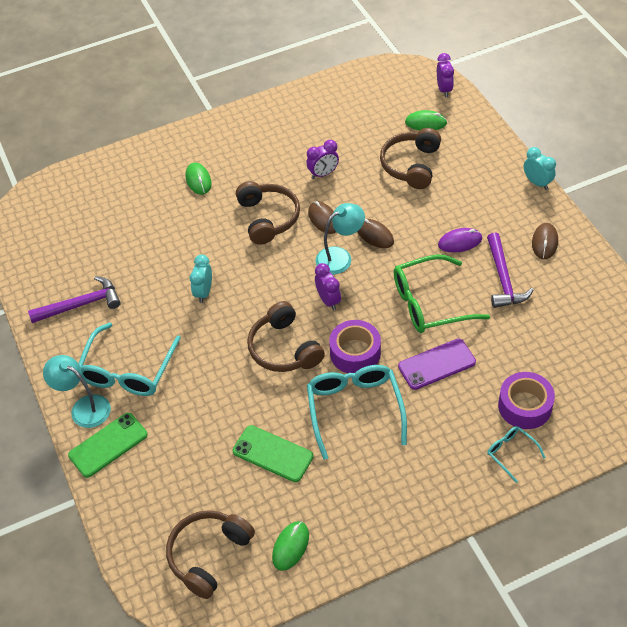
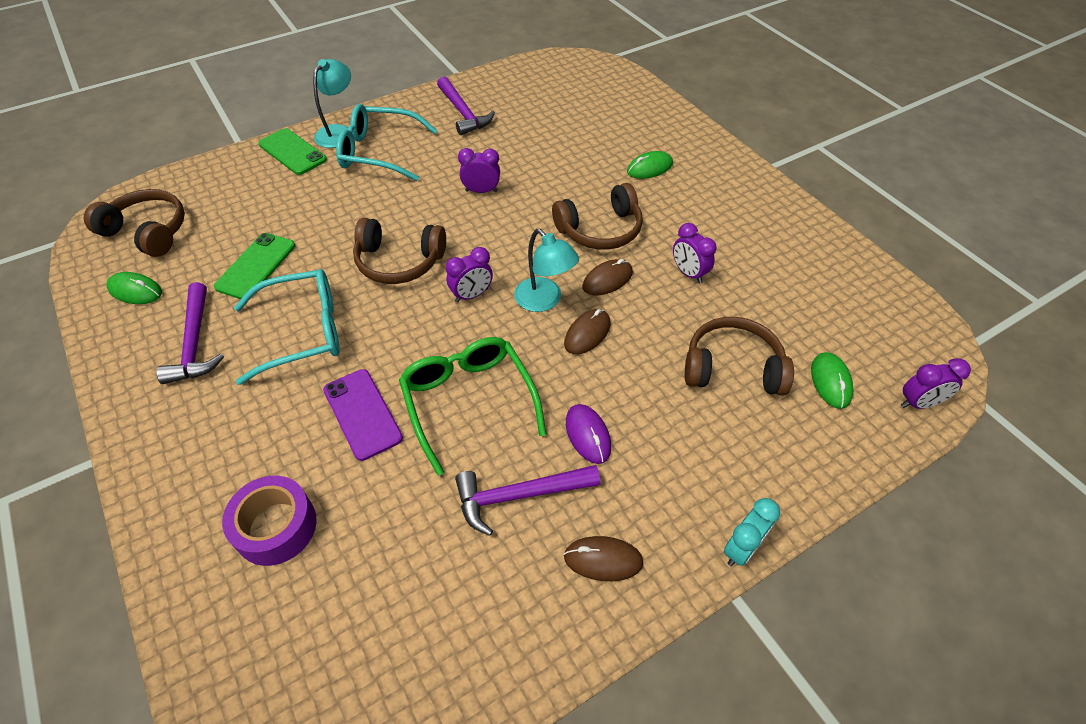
camera: 80 degrees right, 0 degrees up
(204, 292) = (481, 191): turquoise clock -> purple clock
(284, 349) = (399, 262): brown headphones -> brown headphones turned 135 degrees counterclockwise
(355, 353) = (388, 326): purple tape -> none
(359, 485) = (195, 343): none -> purple hammer
(511, 453) = (199, 508): turquoise glasses -> none

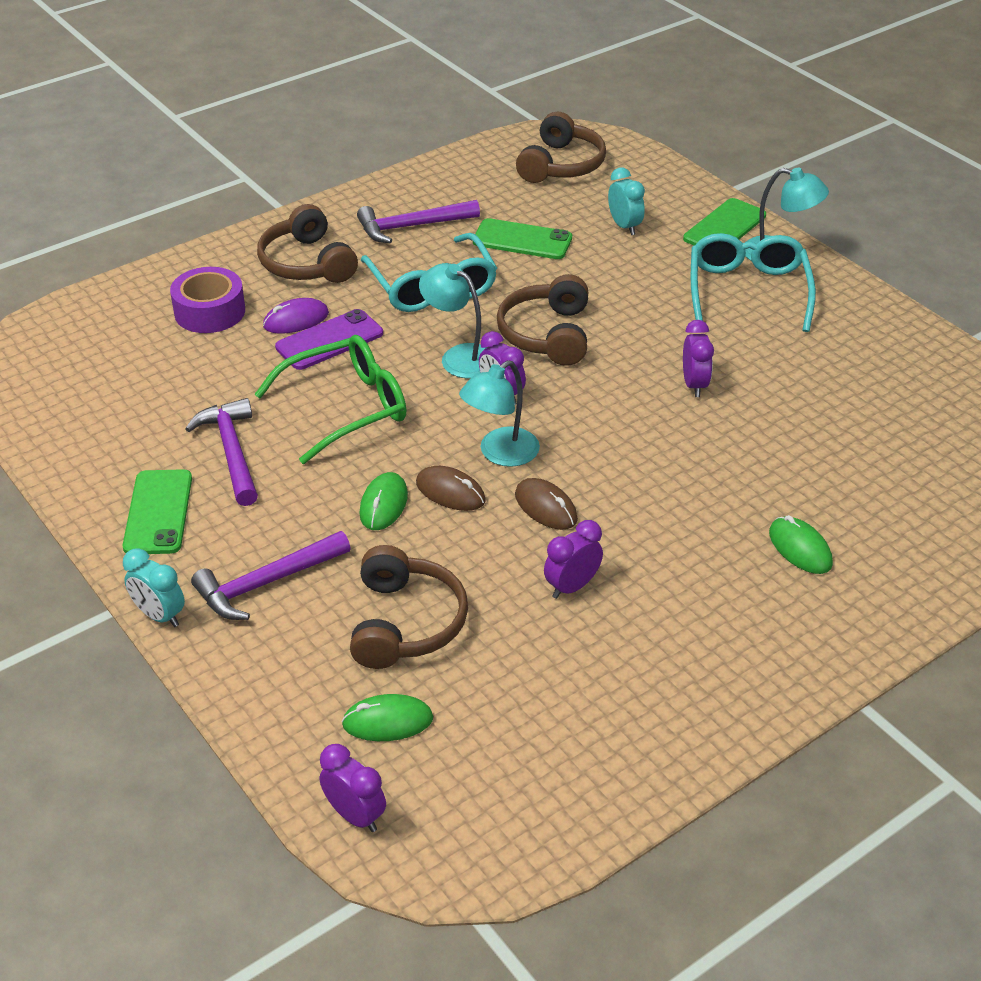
camera: 85 degrees right, 10 degrees down
(135, 291) = (475, 178): green mouse -> green mouse (383, 504)
(265, 203) = (624, 226): none -> turquoise clock
(414, 318) = (459, 356): none -> turquoise lamp
(463, 113) = (866, 352): purple hammer -> purple hammer (266, 583)
(588, 435) = (304, 497): purple mouse -> purple mouse (296, 320)
(600, 230) = (642, 498): brown headphones -> brown headphones (306, 263)
(603, 560) = (158, 512): brown mouse -> green phone
(919, 403) = (355, 815): purple clock -> purple clock turned 150 degrees clockwise

